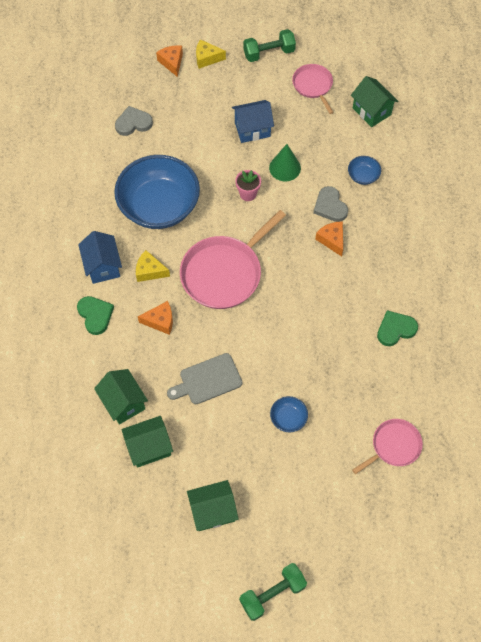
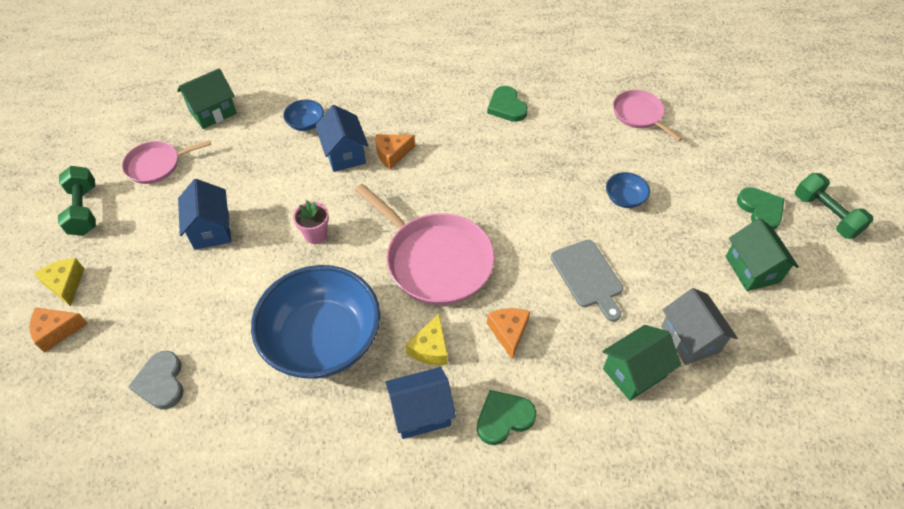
camera: 90 degrees left, 10 degrees down
(149, 447) = (690, 339): green house -> grey house
(207, 58) = (65, 284): yellow cheese -> yellow cheese turned 150 degrees clockwise
(277, 534) = (760, 210): none -> green heart
(285, 168) = (281, 196): green cone -> none
(330, 206) = (344, 154): grey heart -> blue house

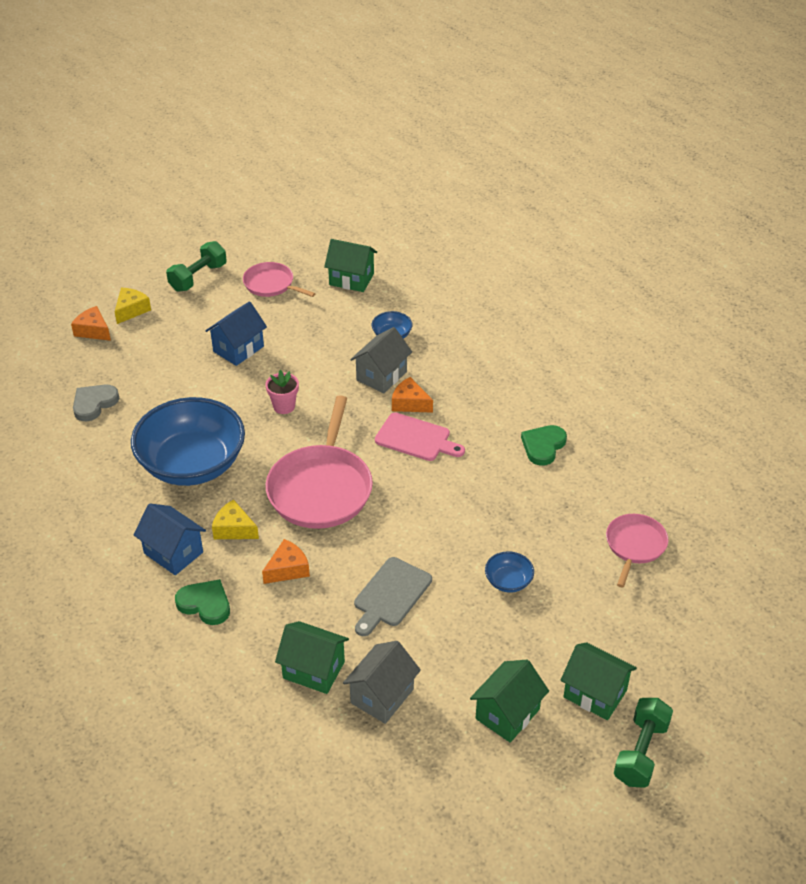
camera: 55 degrees right, 10 degrees down
(344, 154) = (381, 376): blue house -> grey house
(430, 348) = (234, 529): yellow cheese -> yellow cheese turned 45 degrees clockwise
(434, 171) = (416, 438): none -> pink cutting board
(760, 210) = (595, 694): green heart -> green house

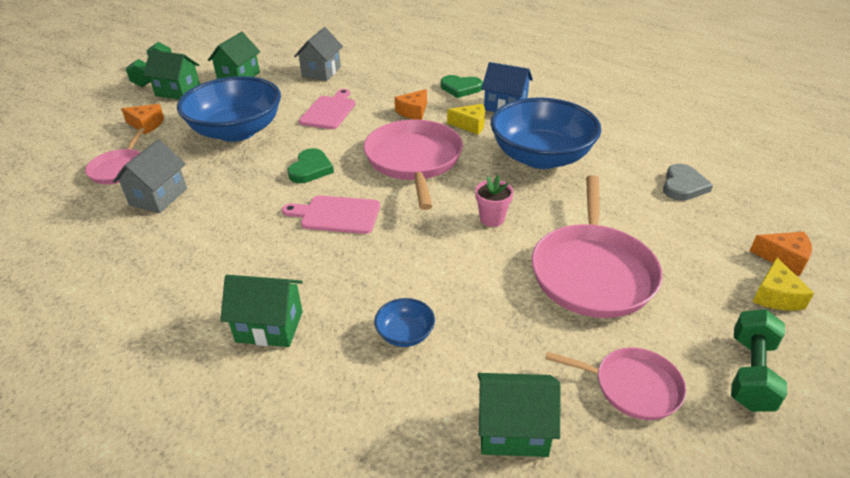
camera: 165 degrees right, 5 degrees down
(238, 349) = (592, 272): blue house -> pink pan
(313, 670) = (369, 75): green house -> green house (269, 327)
(381, 376) = (398, 273): grey house -> grey house (158, 197)
(390, 595) = (329, 111): grey cutting board -> pink cutting board
(409, 403) = (353, 248): orange cheese -> orange cheese (146, 124)
(508, 581) = (237, 131): blue bowl -> blue bowl, size x2.47
(543, 446) = (195, 232): green heart -> green heart (311, 169)

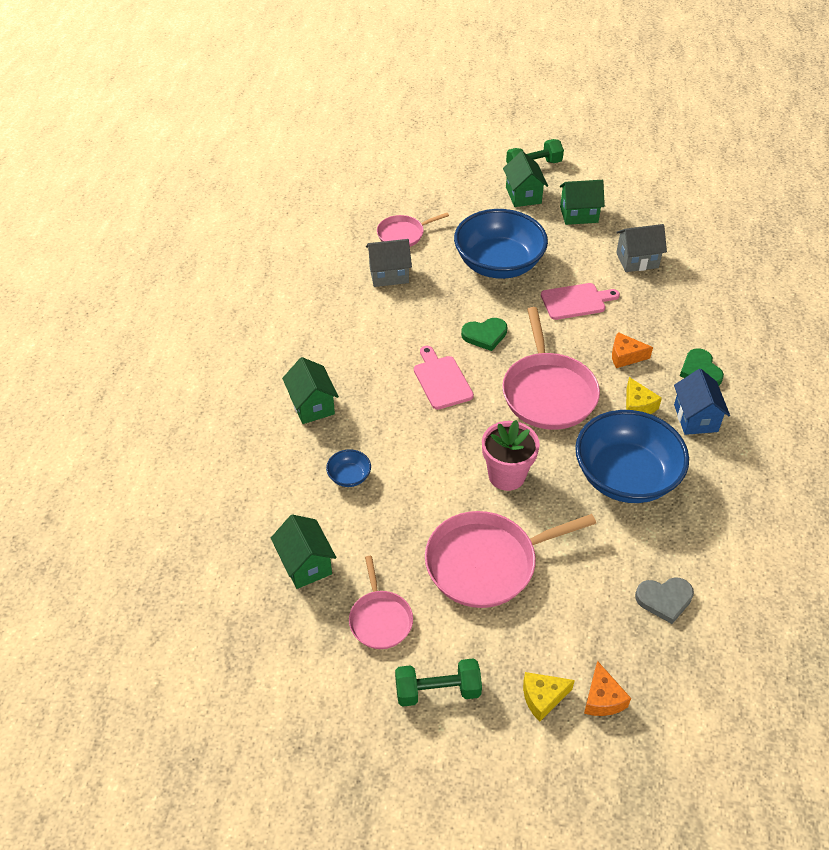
camera: 60 degrees right, 10 degrees up
(146, 124) = (464, 210): orange cheese -> none
(414, 160) = (548, 392): pink pan -> pink pan turned 120 degrees clockwise
(492, 219) = (506, 475): pink flower pot -> pink flower pot, size x1.65

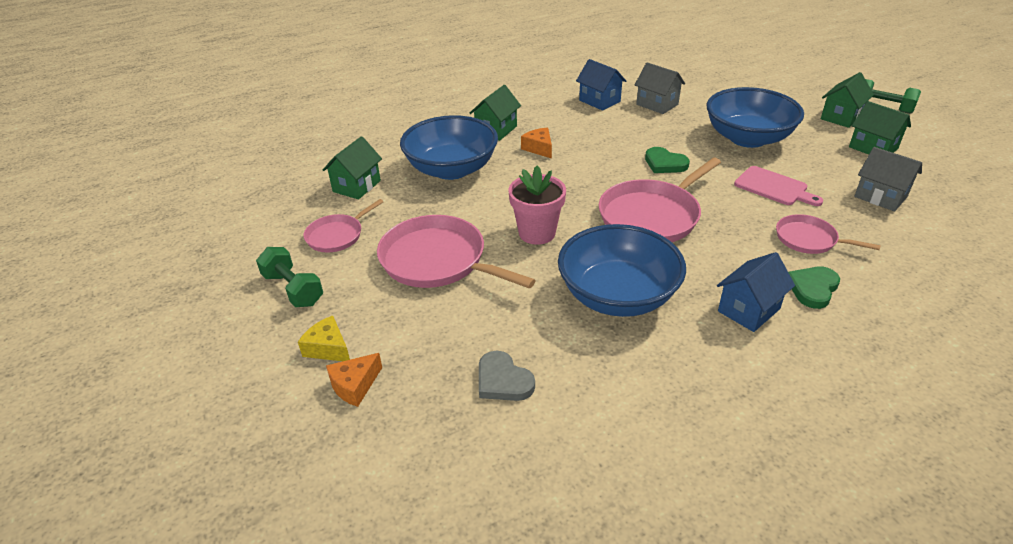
camera: 55 degrees right, 10 degrees down
(340, 304) = (599, 101): none -> blue house
(349, 476) = (451, 169): blue bowl -> blue bowl, size x2.47
(403, 234) = (705, 93): pink pan -> pink pan (809, 239)
(441, 380) = (591, 165): pink cutting board -> none
(625, 356) = (756, 238): orange cheese -> orange cheese (539, 148)
(637, 406) = (710, 268): yellow cheese -> none

